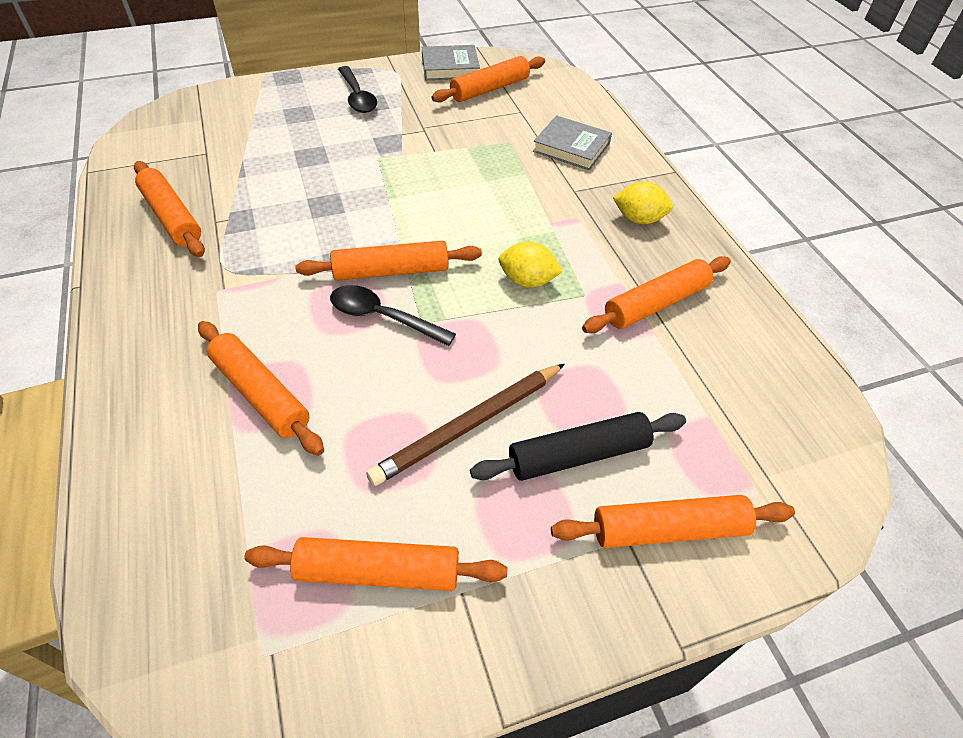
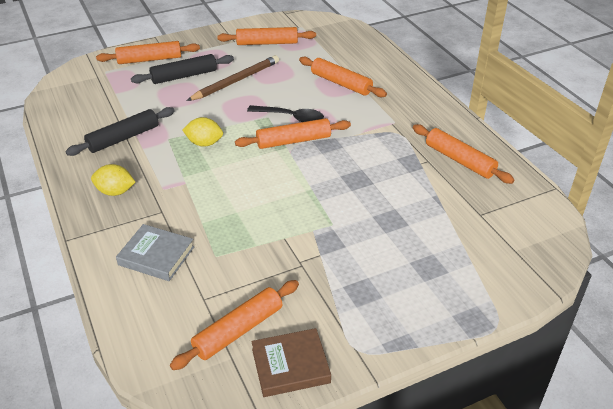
camera: 175 degrees right, 10 degrees down
(357, 97) = (381, 298): black spoon -> none
(450, 67) = (290, 366): grey book -> brown book
(655, 303) = (123, 138): orange rolling pin -> black rolling pin

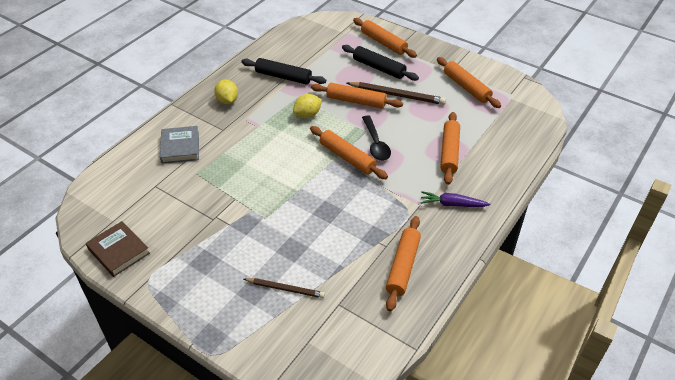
camera: 60 degrees right, 5 degrees up
(204, 143) = (307, 115): yellow lemon -> yellow lemon turned 75 degrees clockwise
(238, 330) = (136, 214): orange rolling pin -> orange rolling pin (356, 101)
(405, 106) = (452, 204): none -> purple carrot
(440, 243) = (285, 289): none -> brown pencil

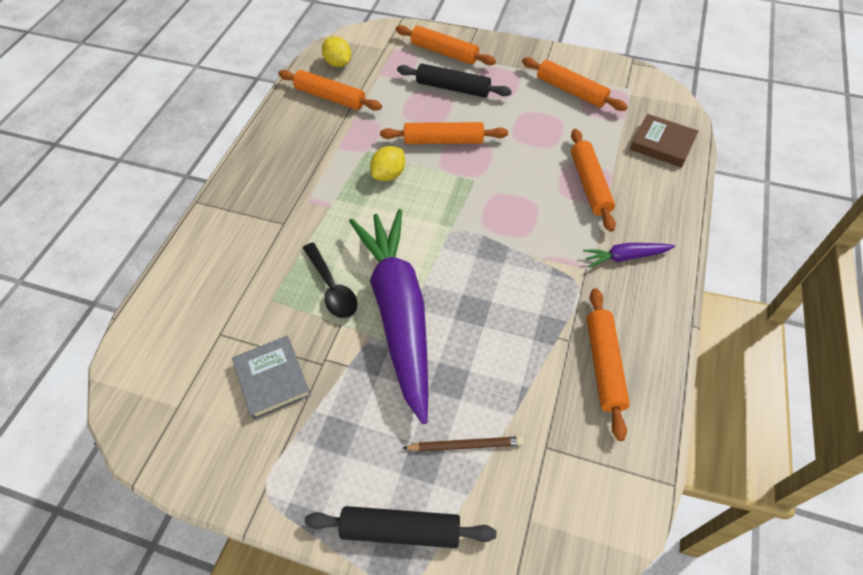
camera: 15 degrees left, 10 degrees up
(118, 251) = (204, 454): brown book -> brown book (662, 144)
(180, 147) = (233, 264): grey book -> grey book (272, 379)
(227, 101) = (273, 179): yellow lemon -> yellow lemon (338, 63)
(276, 201) = (399, 313): none -> purple carrot
(283, 77) = (335, 127): black rolling pin -> black rolling pin (401, 530)
(347, 158) = (466, 224): orange rolling pin -> orange rolling pin (330, 97)
(376, 144) = (494, 195): black spoon -> black spoon (332, 288)
(397, 95) = (491, 121): brown pencil -> none

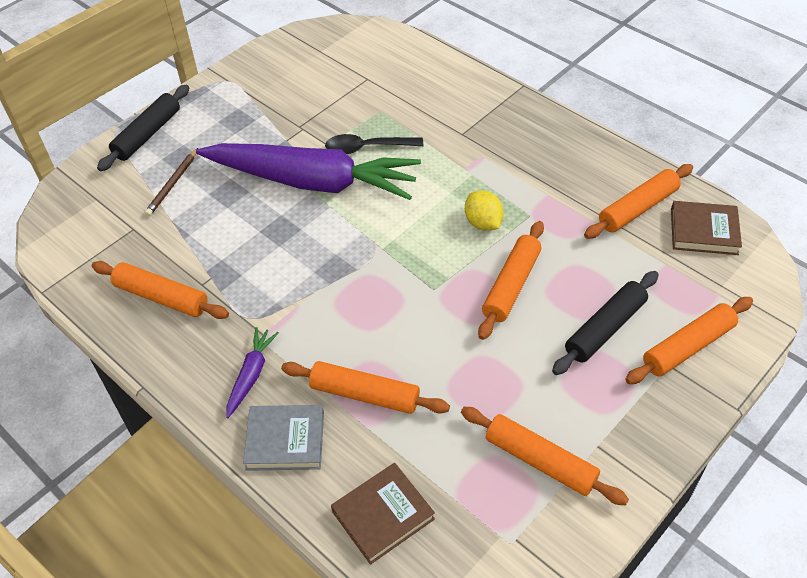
camera: 115 degrees right, 5 degrees down
(272, 379) = (306, 98): grey book -> grey book (285, 440)
(338, 63) = (703, 231): yellow lemon -> brown book
(571, 91) = (540, 461): orange rolling pin -> orange rolling pin turned 60 degrees clockwise

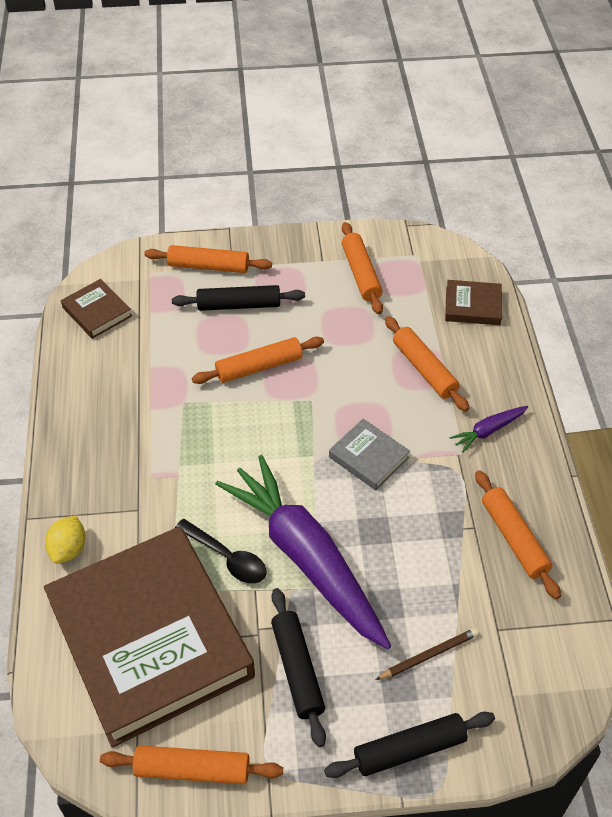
camera: 140 degrees left, 0 degrees up
(255, 126) = (297, 669): none -> black rolling pin
(285, 440) = (497, 377): grey book -> grey book (369, 457)
(363, 85) = (150, 639): none -> brown book
(483, 223) = (221, 421): yellow lemon -> yellow lemon (68, 549)
(637, 208) = (110, 354): orange rolling pin -> orange rolling pin (192, 770)

